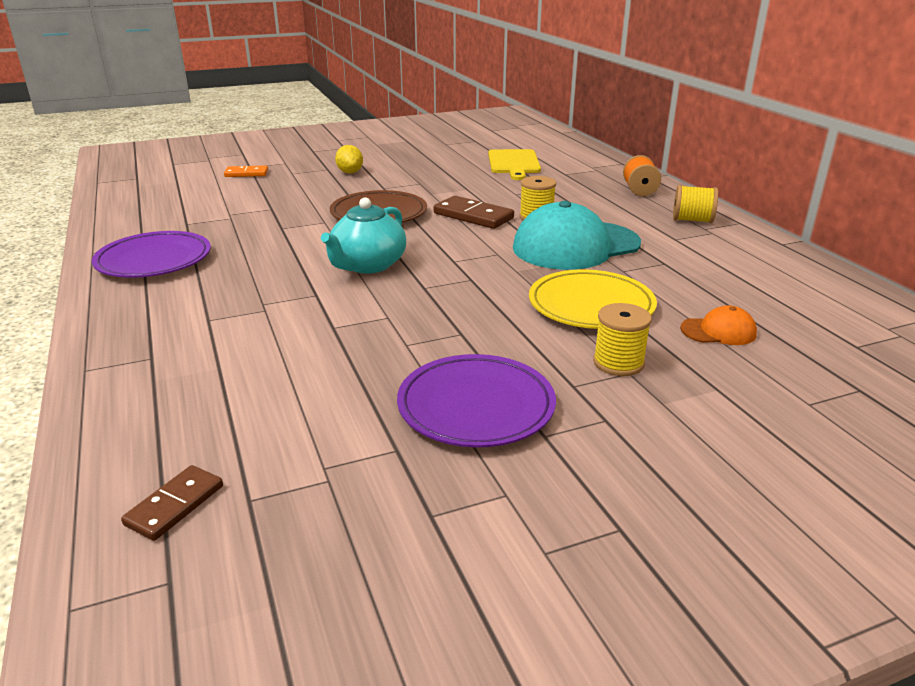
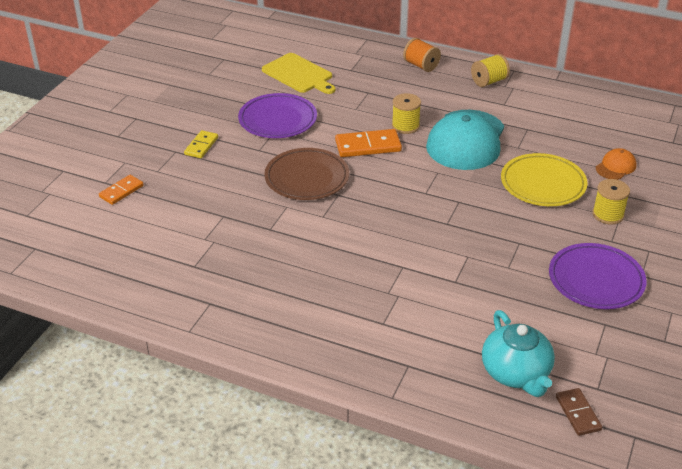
camera: 45 degrees left, 10 degrees up
(154, 260) = (249, 308): purple plate -> purple plate (278, 120)
(350, 172) = (201, 146): yellow lemon -> yellow domino
(367, 265) = (387, 226): turquoise teapot -> turquoise teapot (516, 373)
(473, 216) = (368, 146): brown domino -> orange domino

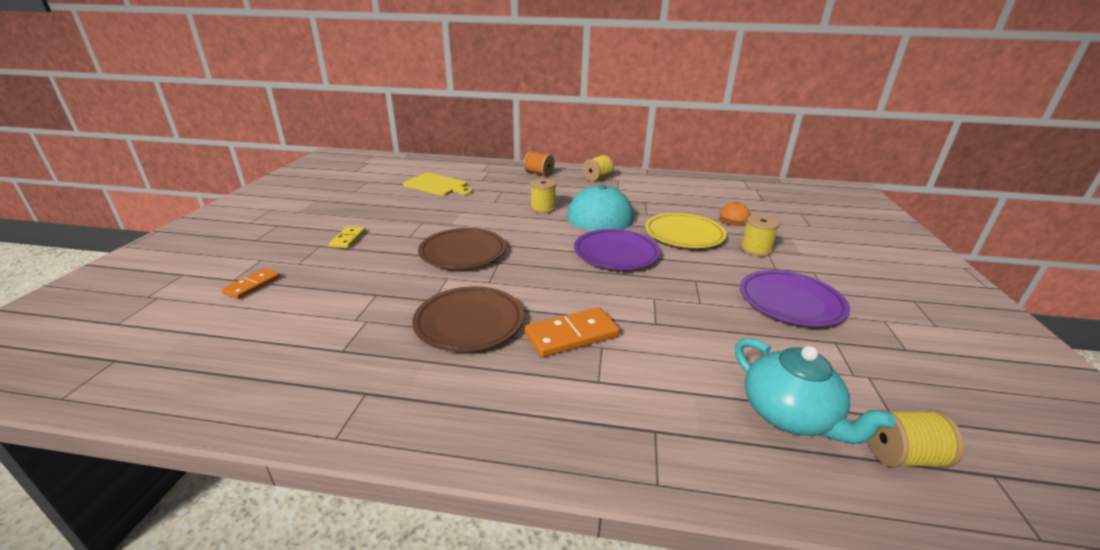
camera: 15 degrees left, 10 degrees down
(278, 120) = (424, 214): purple plate -> purple plate (616, 253)
(296, 256) = (469, 322): none -> brown plate
(368, 146) = (515, 224): orange domino -> orange domino (572, 335)
(578, 413) = (902, 456): brown domino -> yellow spool

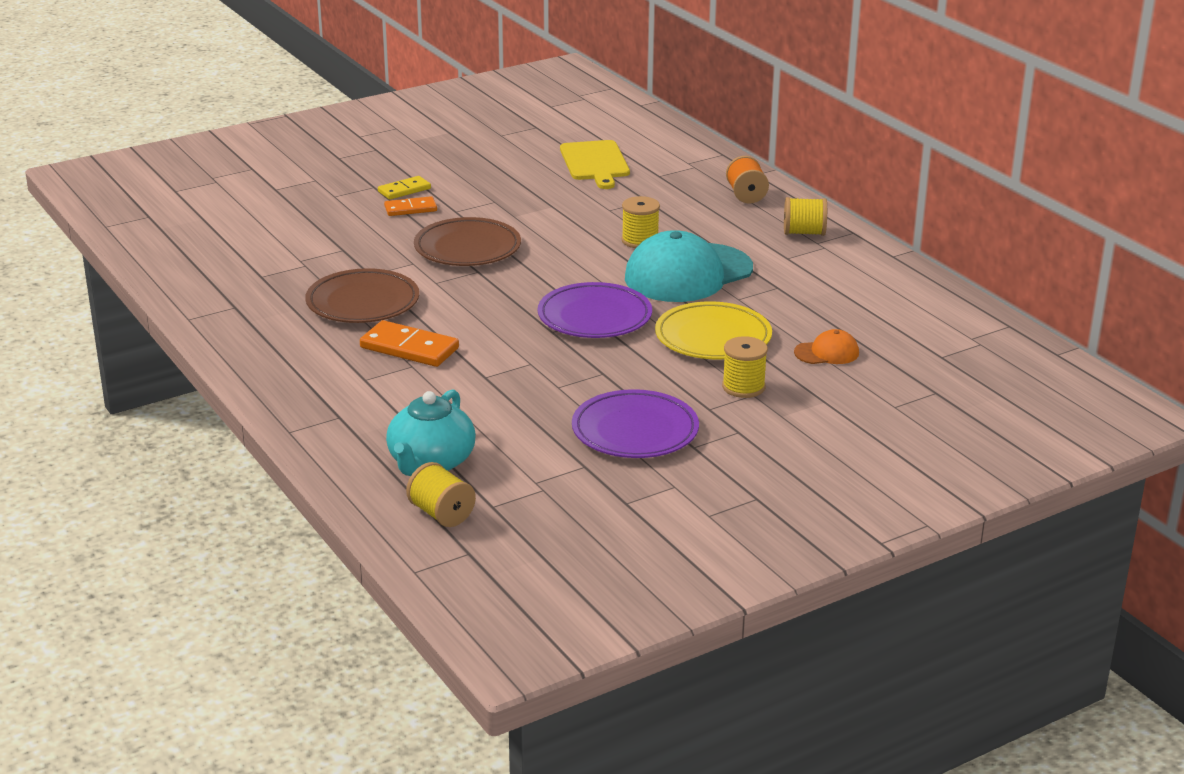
camera: 50 degrees right, 0 degrees up
(252, 285) = (279, 200): orange domino -> orange domino (410, 209)

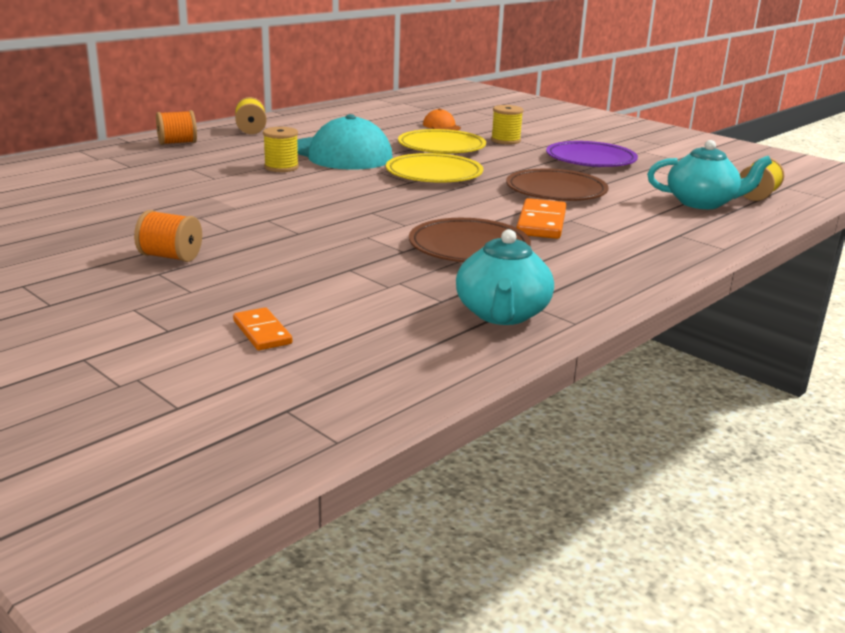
camera: 105 degrees left, 5 degrees down
(221, 294) = (502, 314): none -> turquoise teapot
(404, 190) = (170, 257): yellow domino -> orange spool
(410, 209) = (226, 249): orange domino -> orange domino (262, 332)
(467, 248) = (322, 219): brown plate -> brown plate (556, 191)
(594, 317) = (434, 174): purple plate -> yellow plate
(595, 163) = (93, 186): yellow cutting board -> none

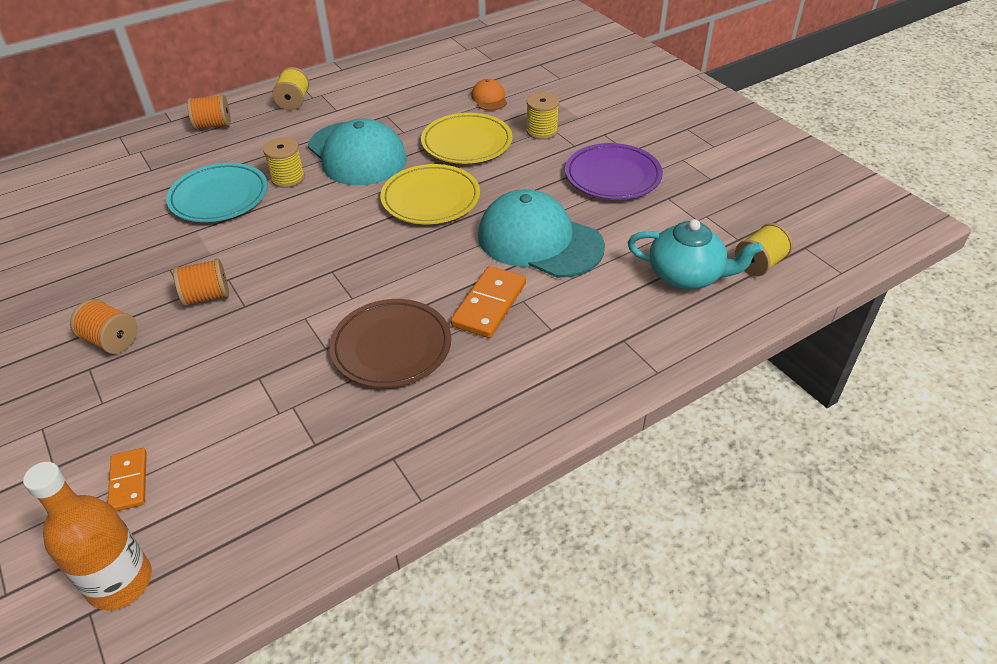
camera: 15 degrees right, 20 degrees up
(218, 178) = (219, 197): none -> turquoise plate
(254, 229) = (207, 297): none -> orange spool
(306, 389) = (120, 582): none -> orange bottle
(502, 314) = (358, 476): turquoise teapot -> none
(556, 191) = (539, 241): brown plate -> turquoise cap

